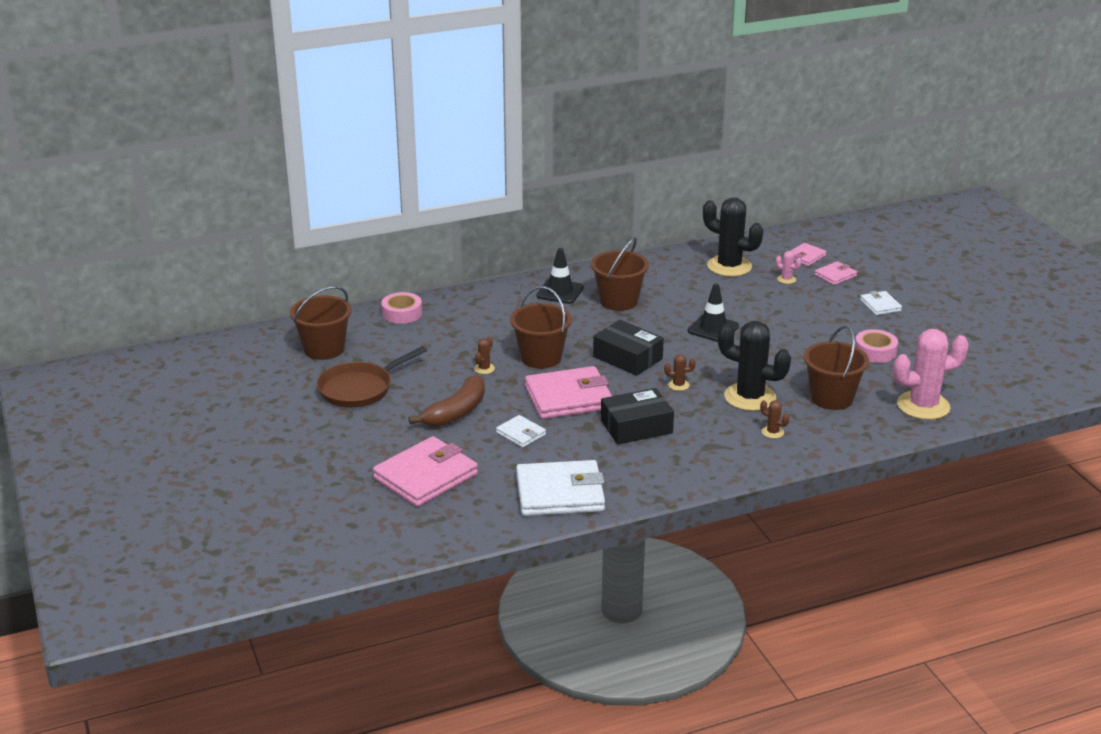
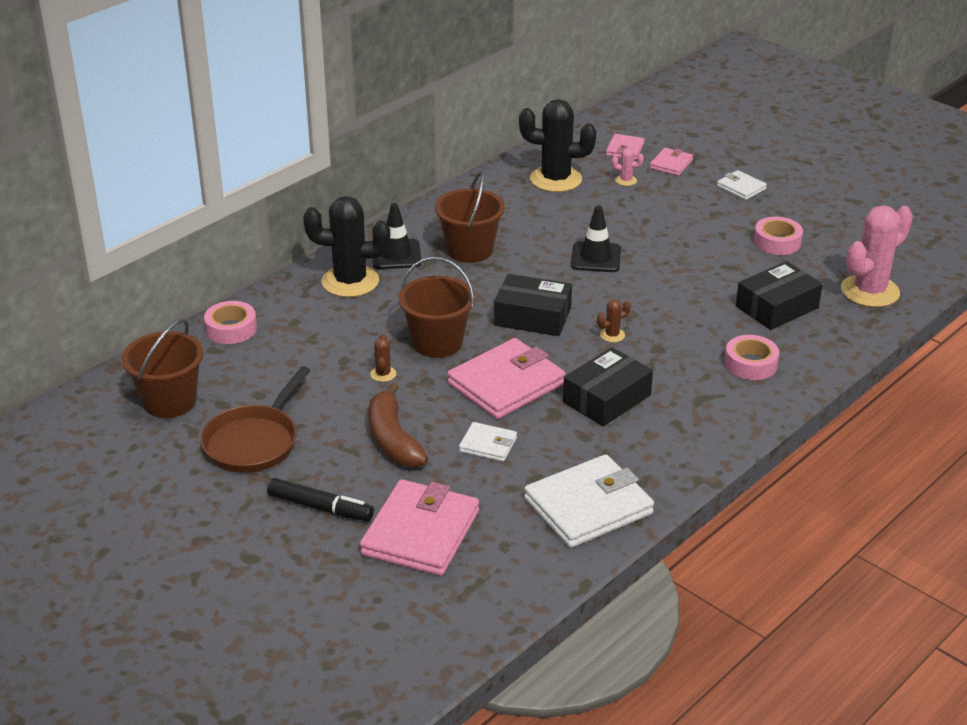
camera: 25 degrees left, 5 degrees up
(370, 441) = (320, 507): none -> black marker
(456, 412) = (393, 439): brown banana -> brown banana turned 150 degrees clockwise
(750, 397) = (696, 329): black cactus -> black cactus (350, 281)
(772, 432) = (750, 364): brown cactus -> pink tape
(831, 398) = (777, 307): brown bucket -> black box

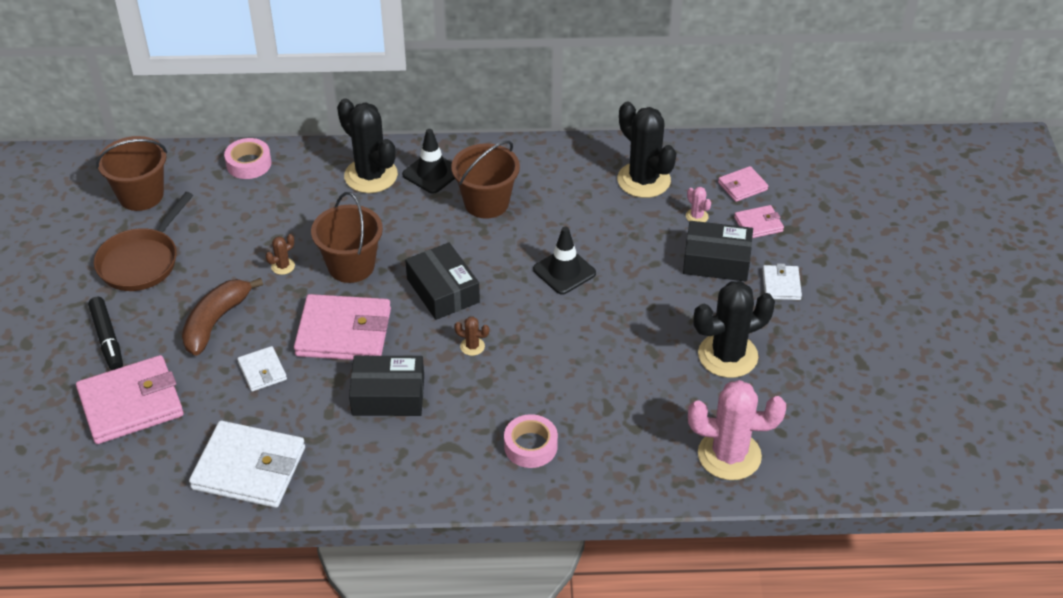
camera: 45 degrees right, 10 degrees up
(254, 442) = (141, 261): brown pan -> brown pan turned 45 degrees counterclockwise
(777, 242) = (727, 355): pink tape -> black cactus
(777, 307) = (630, 413): black box -> black box (716, 261)

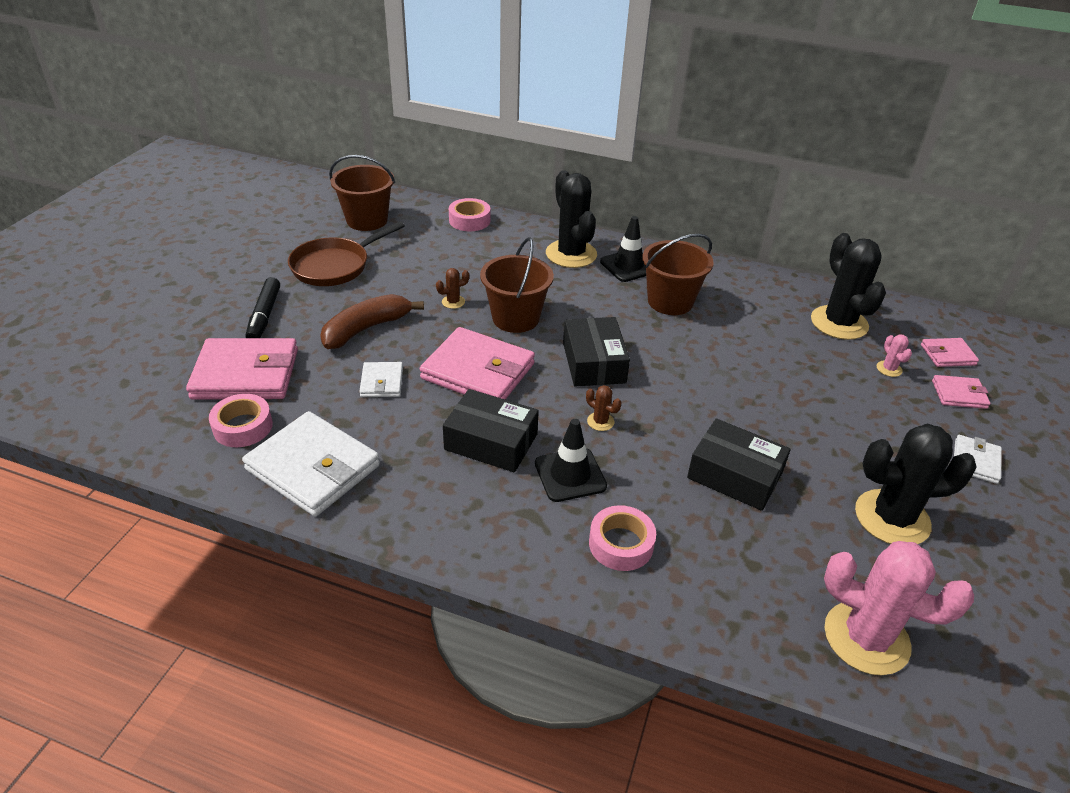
camera: 20 degrees right, 5 degrees down
(163, 453) = (243, 427): none -> pink tape
(564, 271) = (726, 380): black traffic cone -> black traffic cone (570, 475)
(716, 261) = (901, 416): black box -> black box (734, 475)

